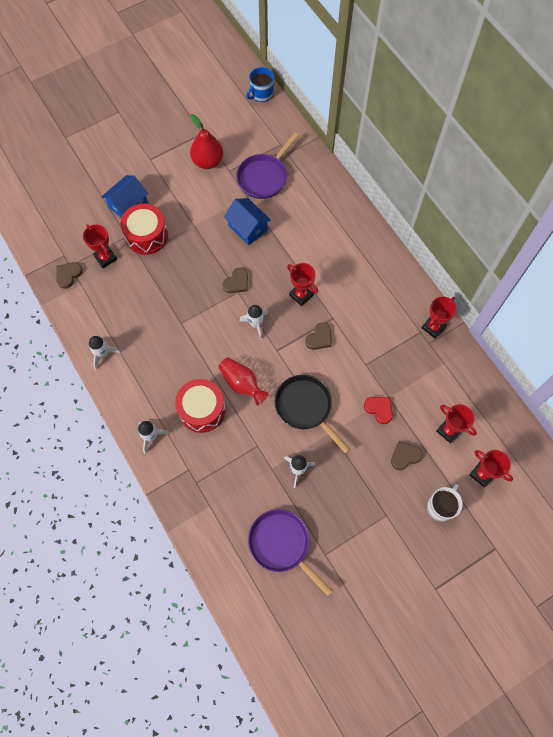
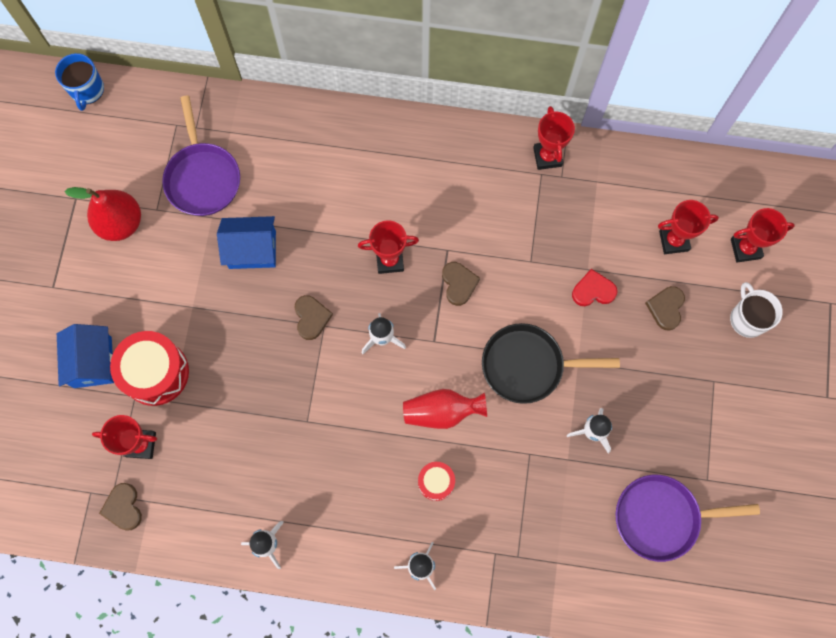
camera: 50 degrees left, 5 degrees up
(202, 410) = (436, 482): red drum -> red drum, size x0.53

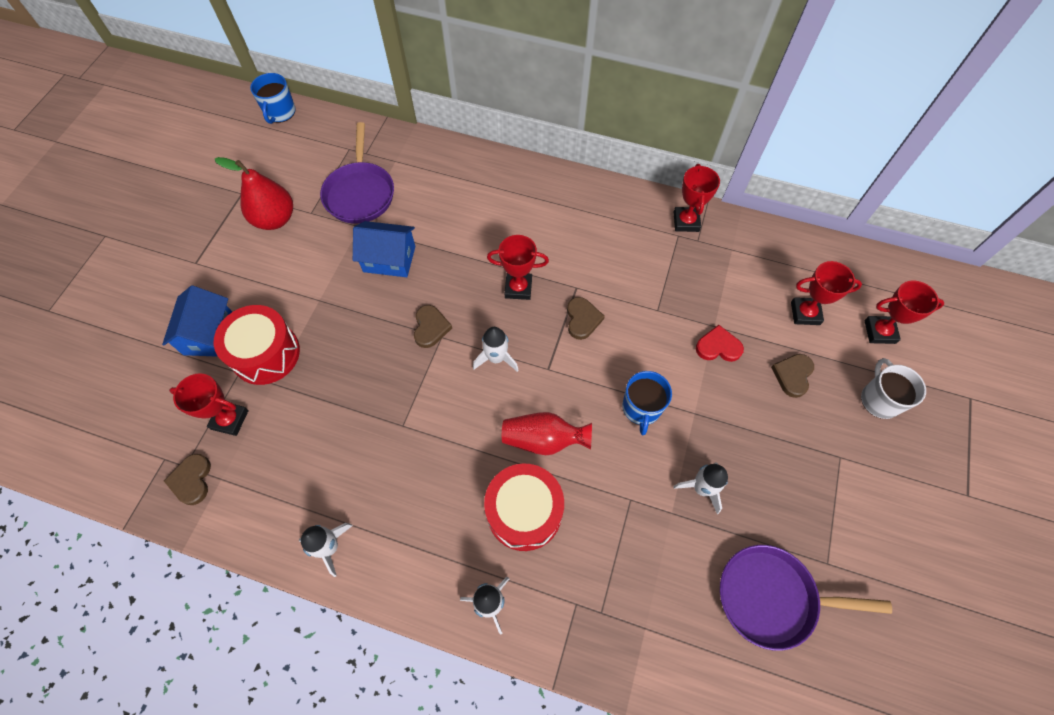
camera: 10 degrees right, 10 degrees down
(436, 482) = (524, 512): red drum -> red drum, size x1.88
(528, 365) = (641, 408): black pan -> blue mug

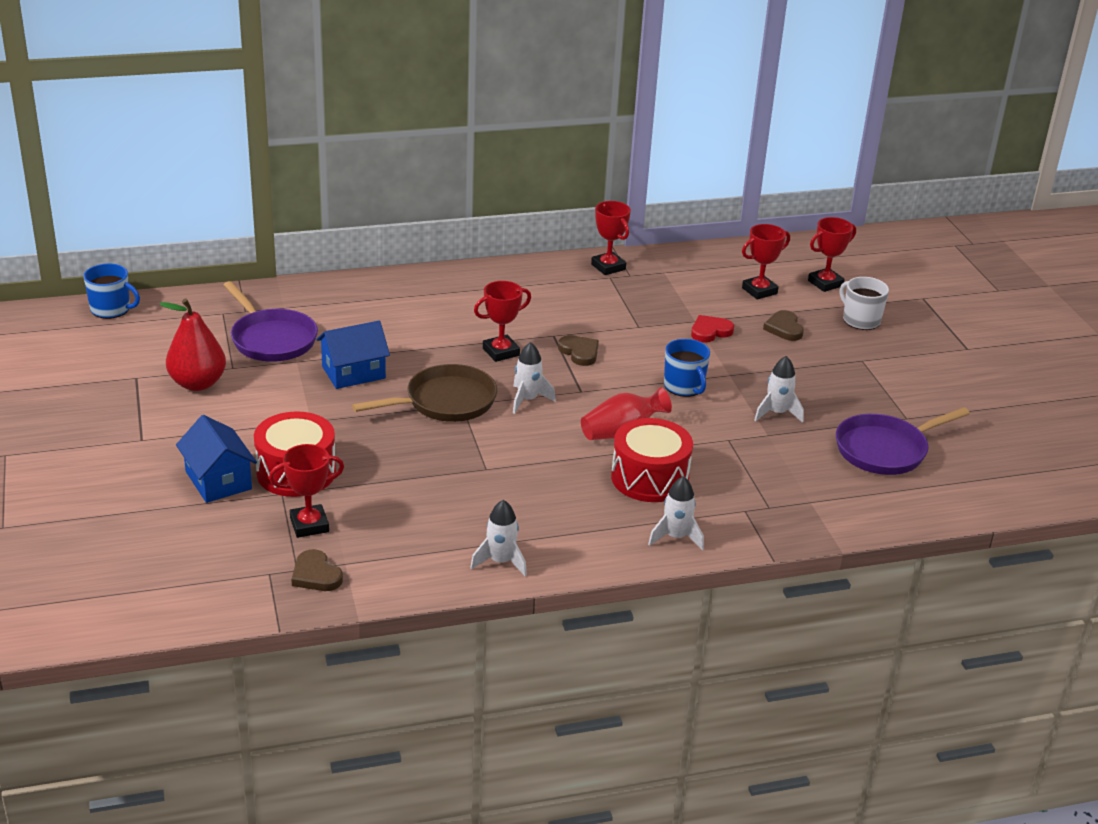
camera: 35 degrees left, 30 degrees down
(280, 112) = (111, 309): blue mug -> blue mug turned 45 degrees counterclockwise
(430, 328) = (445, 402): brown heart -> brown pan

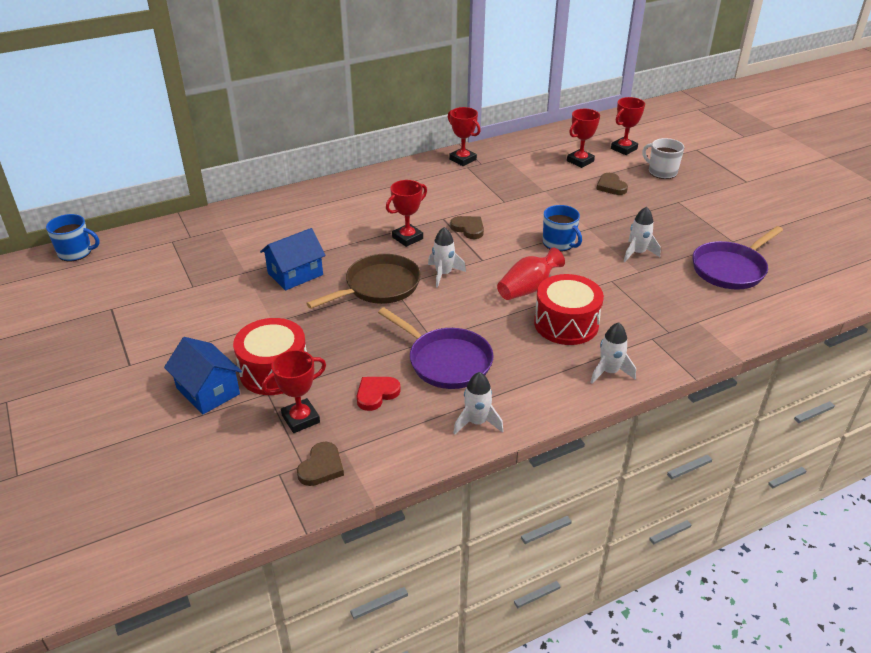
camera: 10 degrees left, 5 degrees up
(197, 383) = (166, 305): red pear -> none
(271, 339) = (218, 256): purple pan -> purple pan (445, 361)
(316, 575) = (321, 467): brown heart -> brown heart turned 105 degrees counterclockwise
(710, 331) = (559, 197): red heart -> red heart (376, 394)

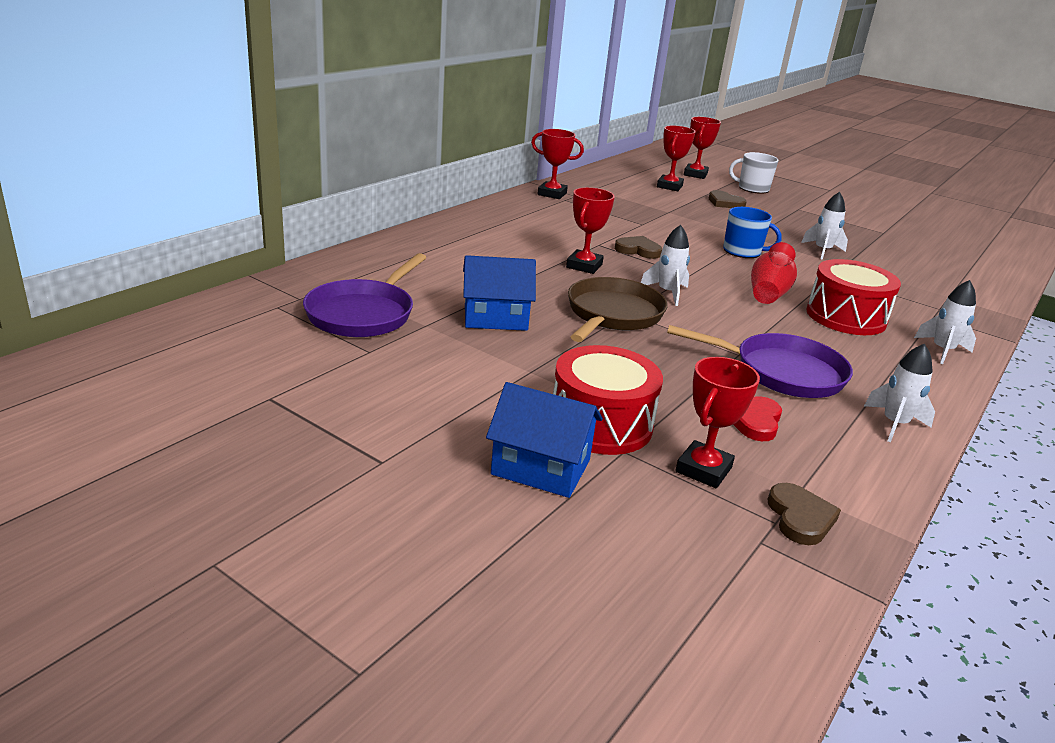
camera: 30 degrees left, 10 degrees down
(76, 252) = (130, 340): blue mug -> none
(295, 274) = (495, 317): blue house -> blue house turned 60 degrees clockwise
(731, 269) = (913, 253): purple pan -> purple pan (363, 313)

